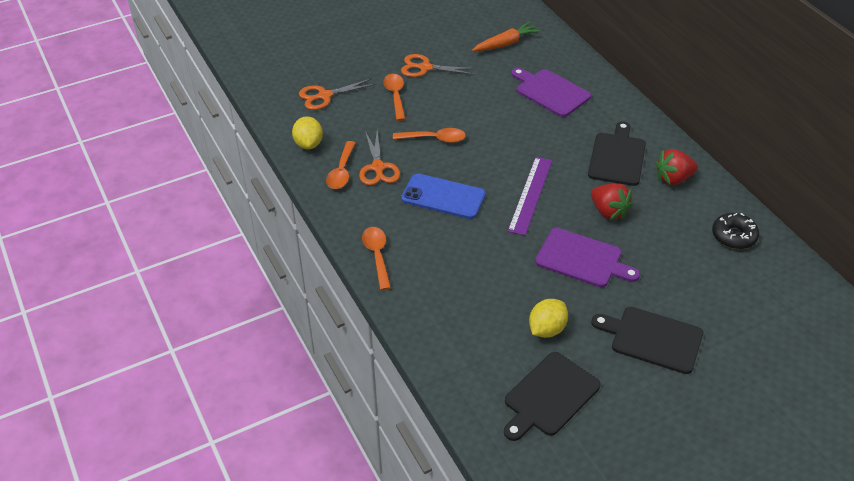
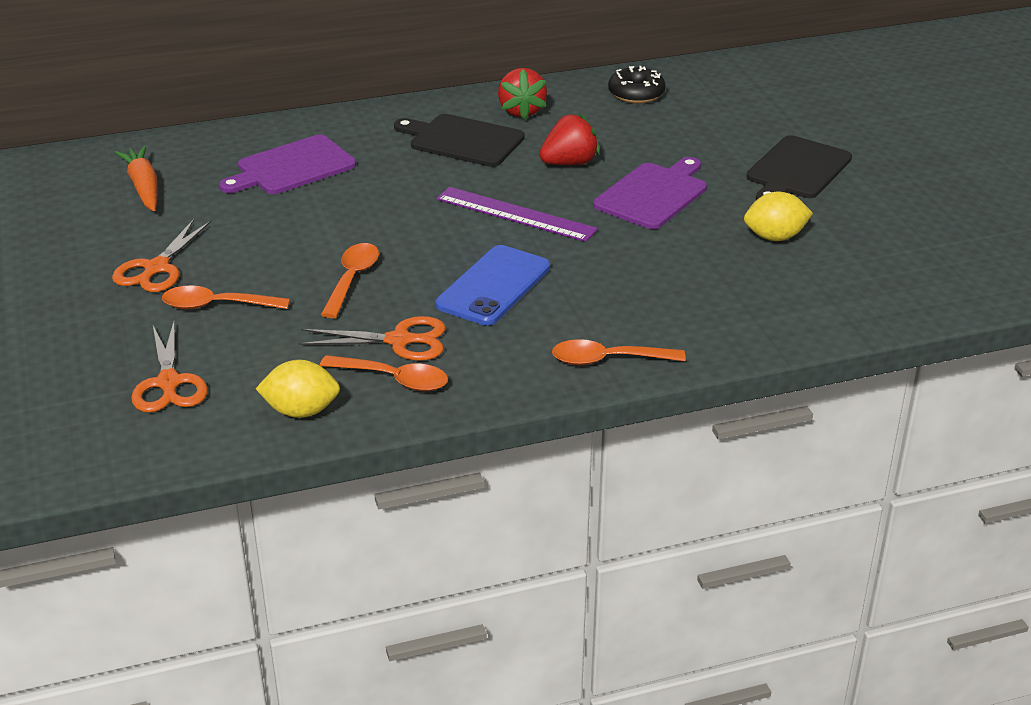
camera: 80 degrees left, 10 degrees down
(547, 329) = (775, 237): yellow lemon -> yellow lemon turned 60 degrees counterclockwise
(549, 396) = (886, 250): black cutting board -> none

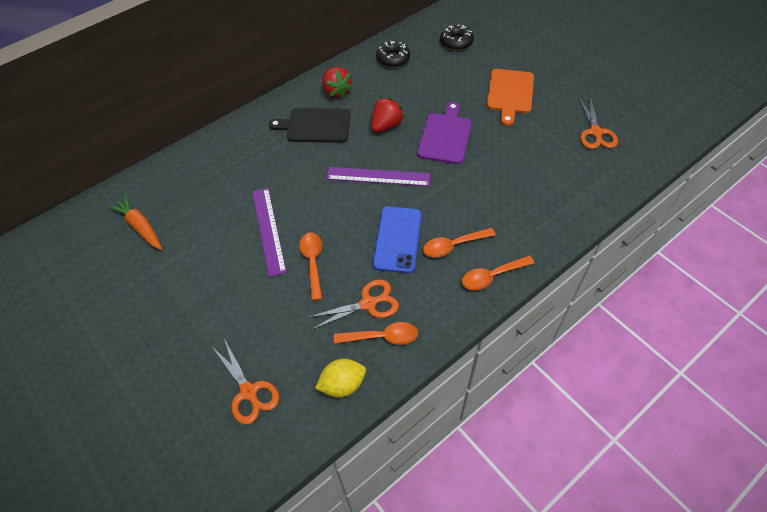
camera: 20 degrees left, 20 degrees up
(156, 268) = (187, 294): orange scissors -> orange scissors (595, 132)
(216, 305) = (242, 314): orange spoon -> orange spoon (453, 246)
(292, 167) = (225, 180): purple cutting board -> none
(314, 232) = (268, 230): none -> purple ruler
(753, 95) = (456, 42): none -> black donut
(775, 237) = (526, 149): yellow lemon -> none
(797, 170) = (510, 93): black cutting board -> orange cutting board

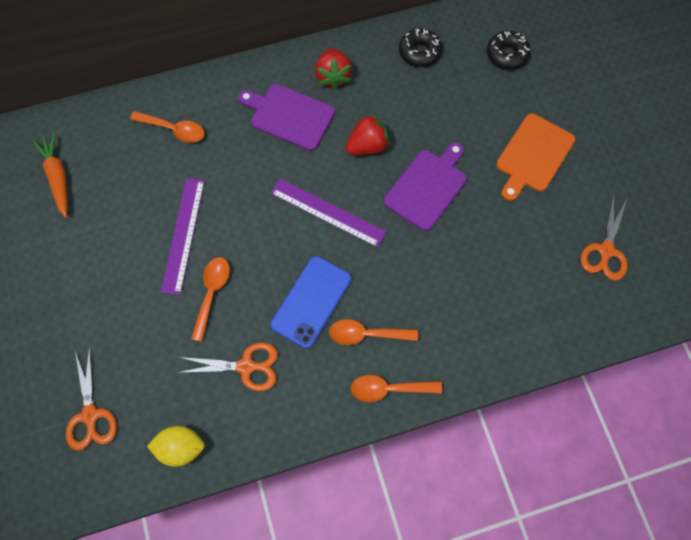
camera: 20 degrees right, 15 degrees up
(315, 126) = (289, 116): black cutting board -> purple cutting board
(382, 337) = (243, 411): orange spoon -> orange spoon (174, 129)

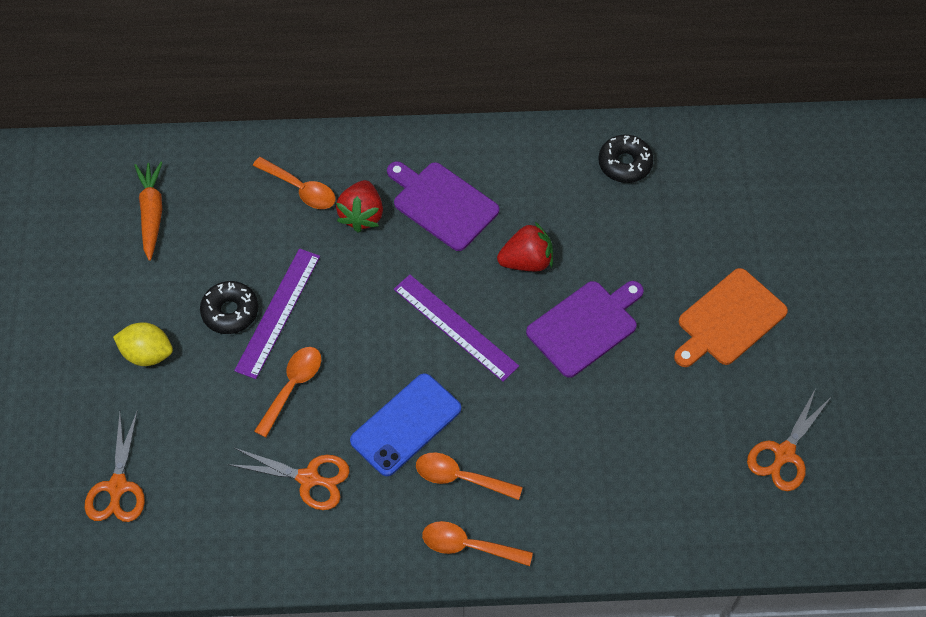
camera: 15 degrees right, 10 degrees down
(181, 447) = (210, 548): yellow lemon -> yellow lemon (147, 354)
(333, 76) = (509, 169): red strawberry -> red strawberry (361, 215)
(507, 55) = (734, 191): black donut -> black donut (230, 312)

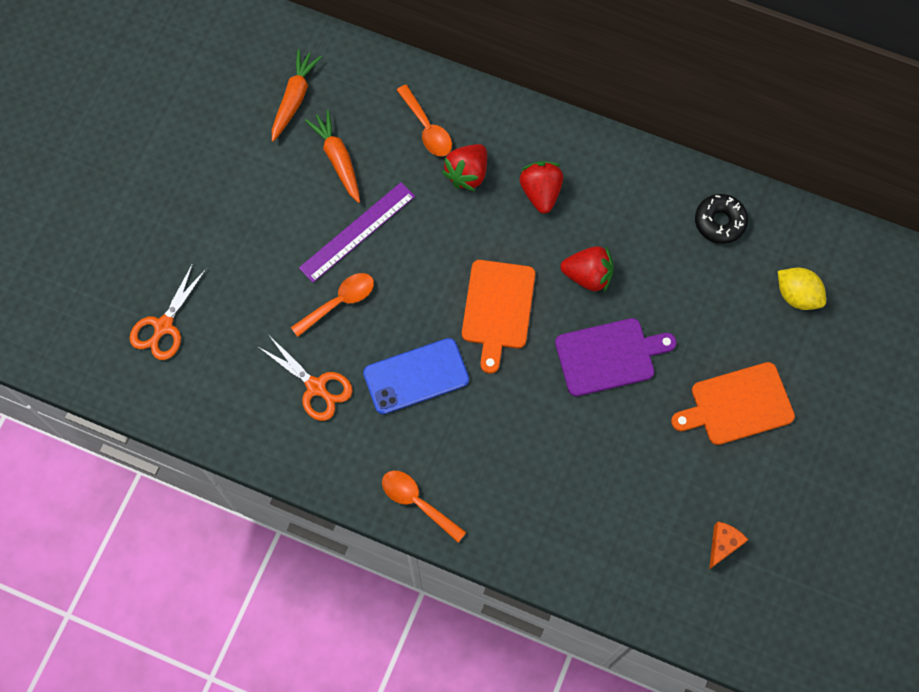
camera: 25 degrees right, 10 degrees up
(147, 354) = (236, 222): yellow lemon -> yellow lemon (797, 295)
(224, 252) = (338, 159): none -> orange carrot
(230, 312) = (319, 214): black donut -> none
(442, 204) = (540, 193): purple cutting board -> red strawberry
(455, 327) = (498, 309): purple ruler -> orange cutting board
(460, 478) = (438, 442): orange spoon -> none
(784, 453) = (723, 544): orange scissors -> orange cheese

